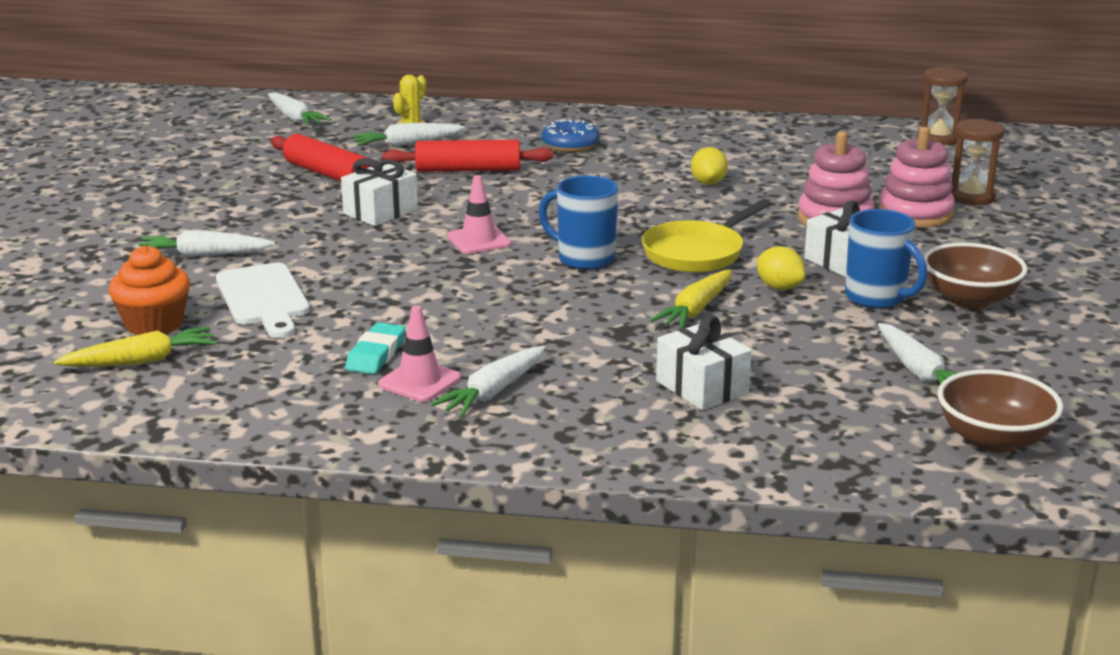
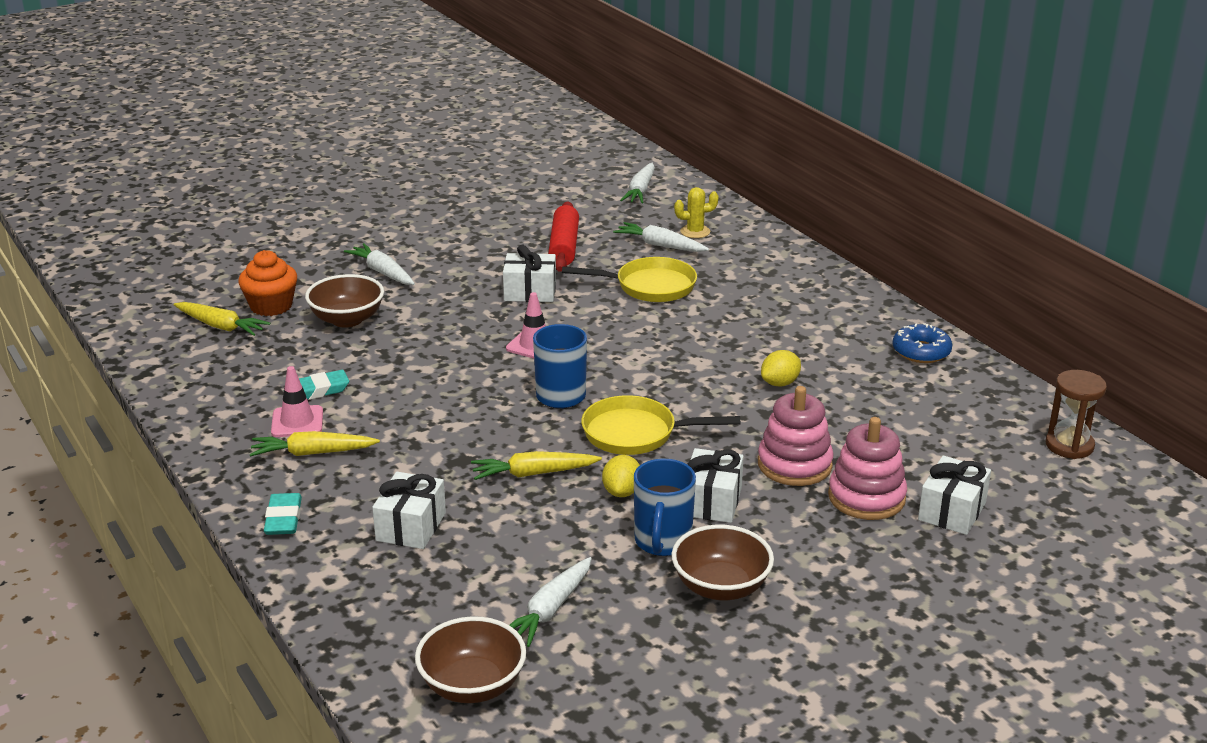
camera: 50 degrees right, 5 degrees up
(263, 298) = (347, 319): white cutting board -> brown bowl
(468, 170) = (650, 286): red rolling pin -> yellow pan
(493, 392) = (312, 453): white carrot -> yellow carrot
(570, 145) = (762, 300): blue donut -> blue donut (921, 351)
(593, 442) = (283, 518): none -> turquoise eraser
(971, 197) = (952, 511): brown hourglass -> white gift

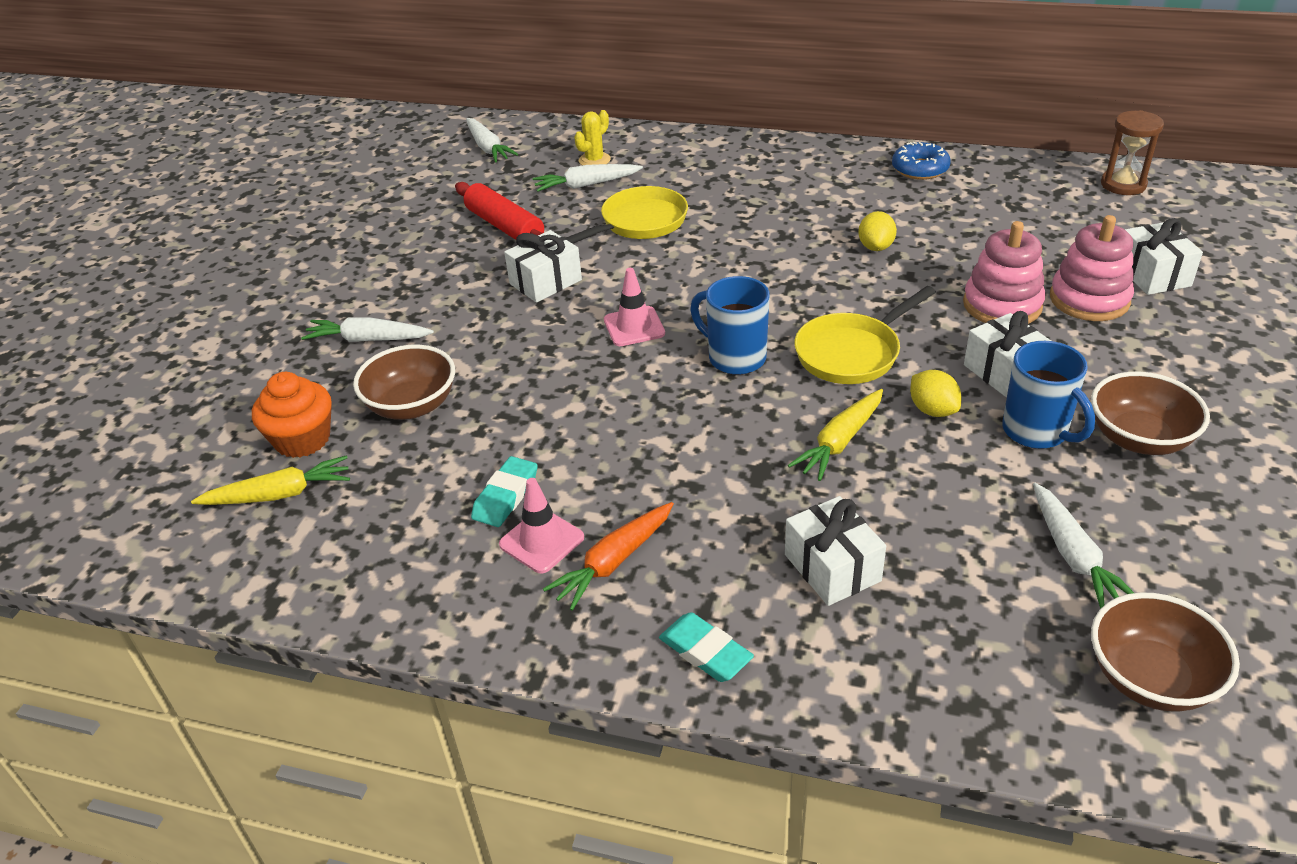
camera: 40 degrees left, 10 degrees up
(312, 453) = (613, 562): yellow carrot -> orange carrot

